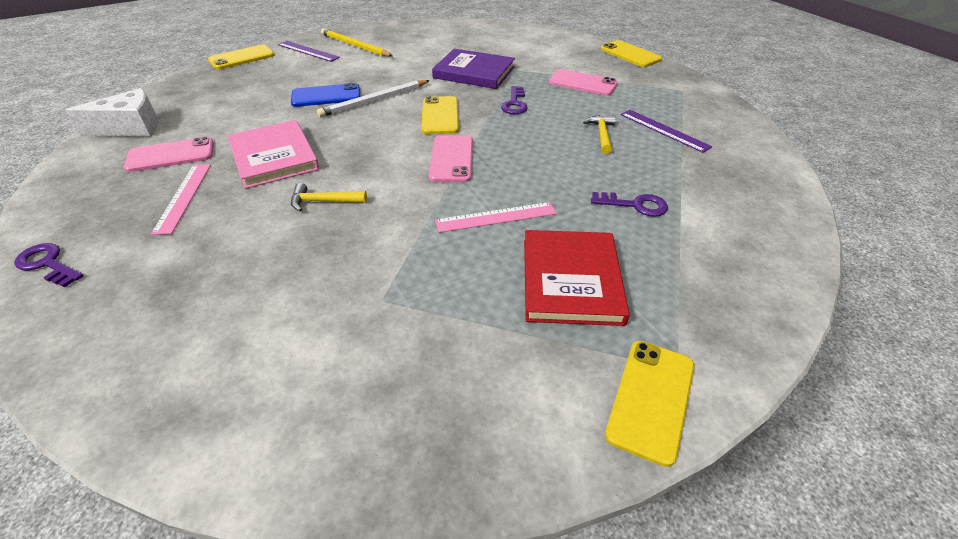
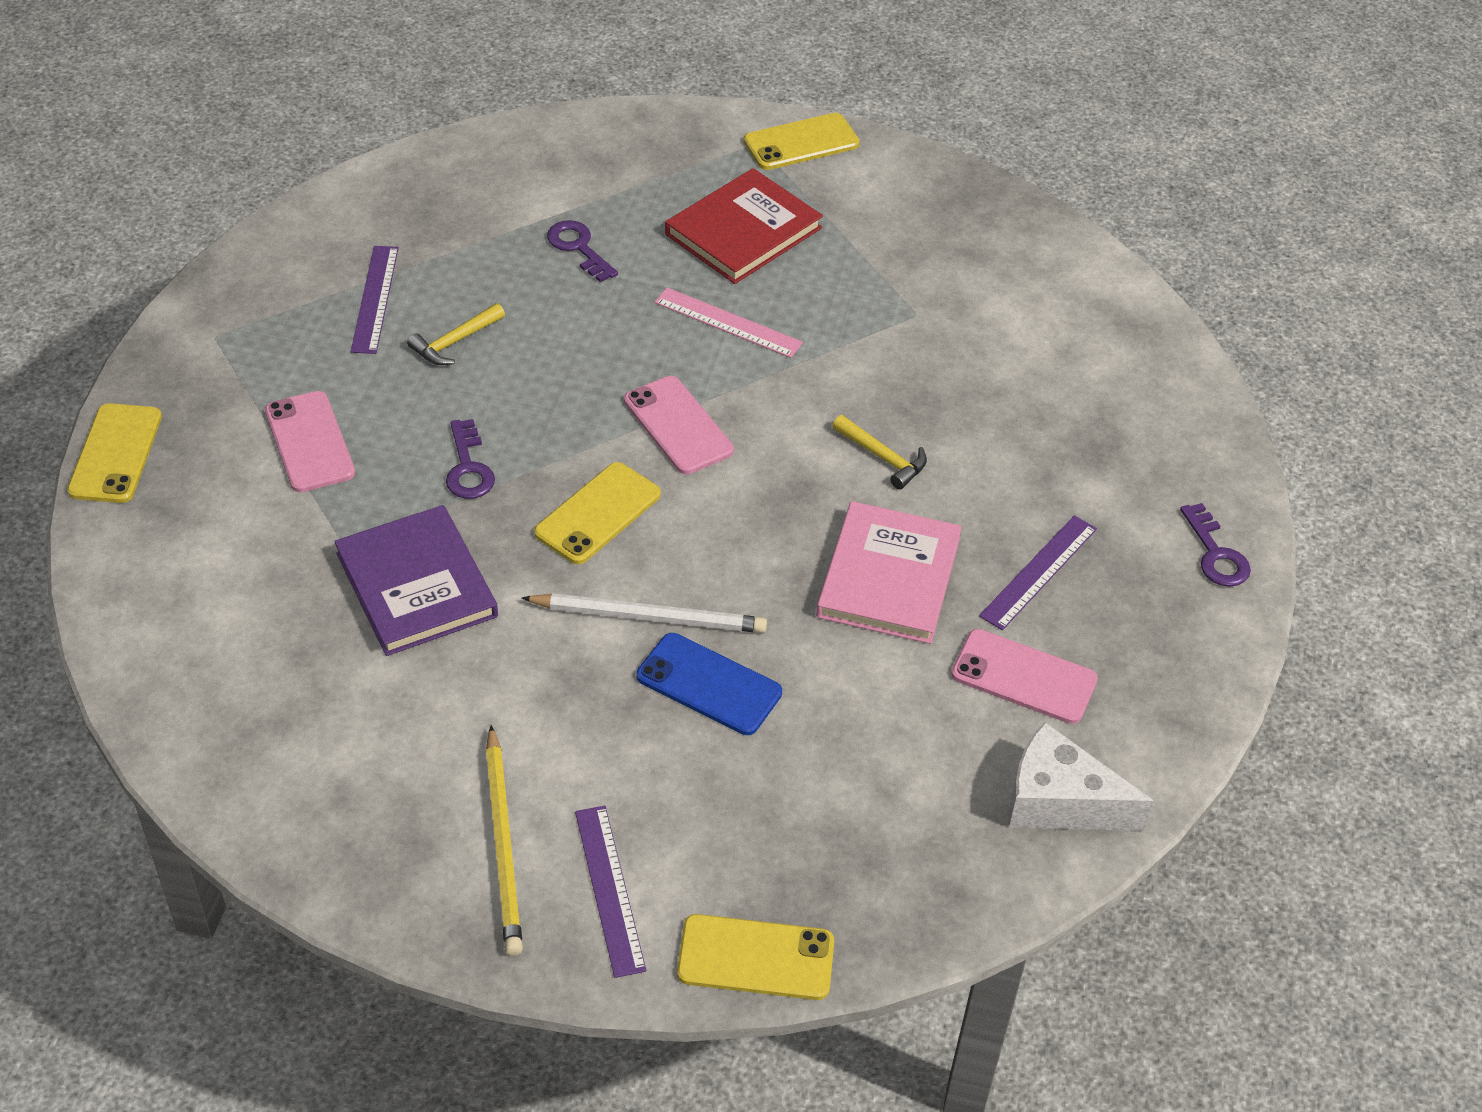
camera: 140 degrees left, 5 degrees up
(184, 197) = (1038, 572): pink ruler -> purple ruler
(451, 159) = (678, 425): pink phone -> pink phone turned 75 degrees counterclockwise
(514, 104) = (468, 467): purple key -> purple key turned 120 degrees clockwise

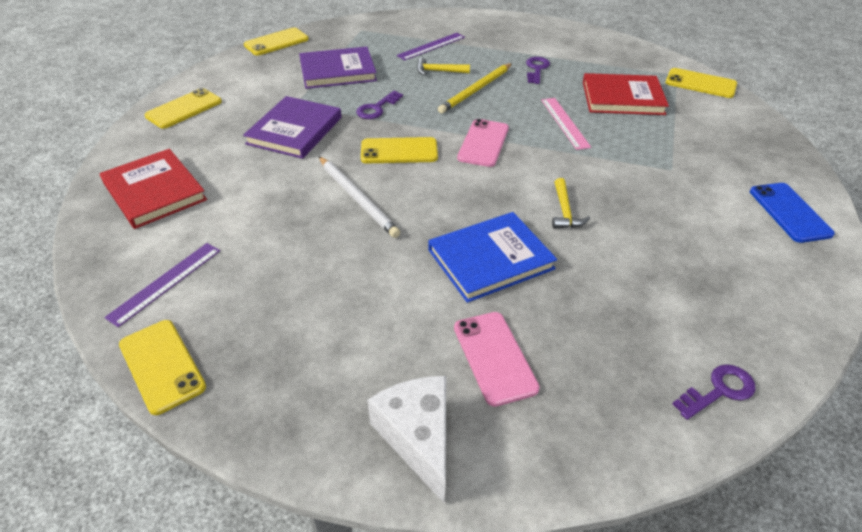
camera: 50 degrees right, 5 degrees down
(192, 673) = (184, 109): none -> yellow phone
(309, 442) = (337, 71): pink phone -> purple book
(389, 812) = (154, 191): none -> red book
(503, 844) = (164, 233): yellow pencil -> yellow pencil (476, 90)
(709, 684) = (337, 240): blue phone -> blue phone (789, 212)
(888, 577) = (490, 259): pink book -> blue book
(1038, 572) = (579, 315): purple ruler -> none
(1215, 553) = (719, 391): purple key -> purple key turned 150 degrees counterclockwise

